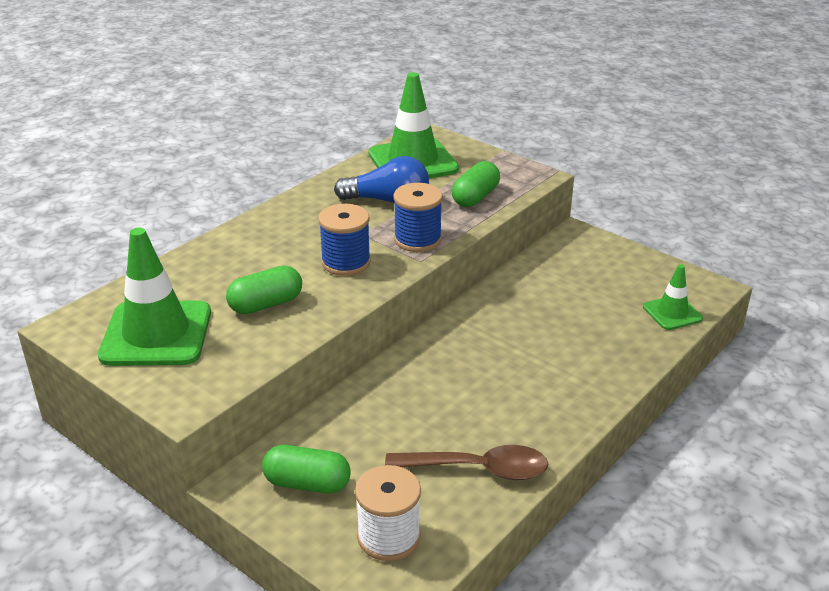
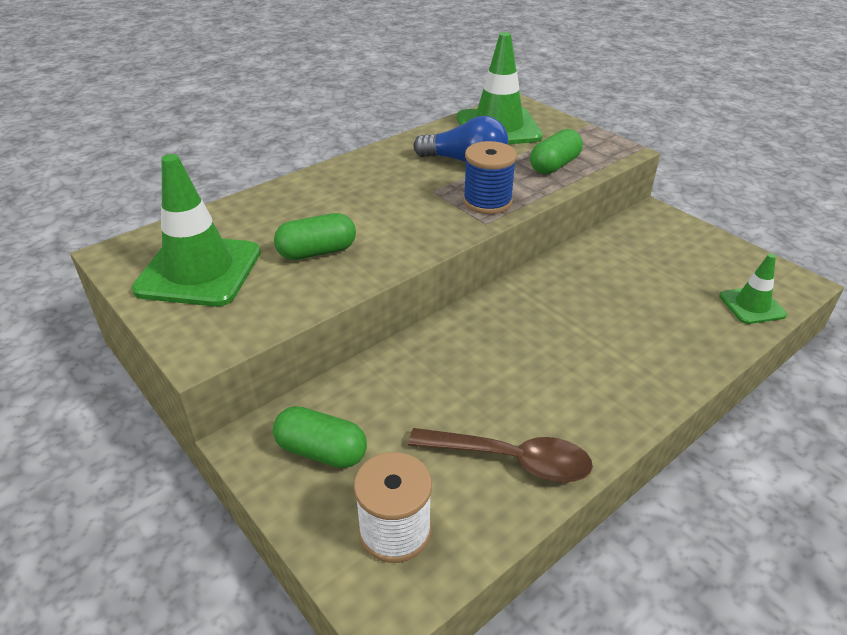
camera: 10 degrees right, 5 degrees up
(346, 262) = (409, 217): blue spool -> none

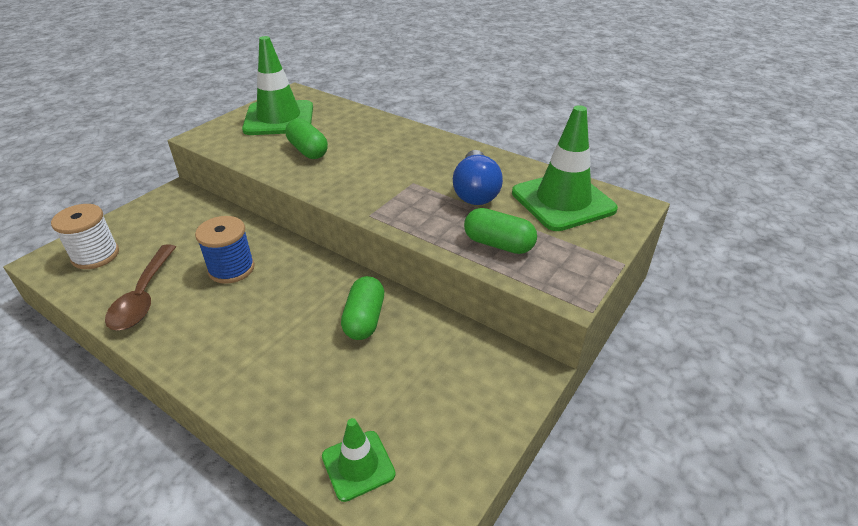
camera: 75 degrees right, 0 degrees up
(321, 451) = (164, 217): green capsule -> green capsule (364, 319)
(487, 202) = (406, 212): blue spool -> blue spool (231, 269)

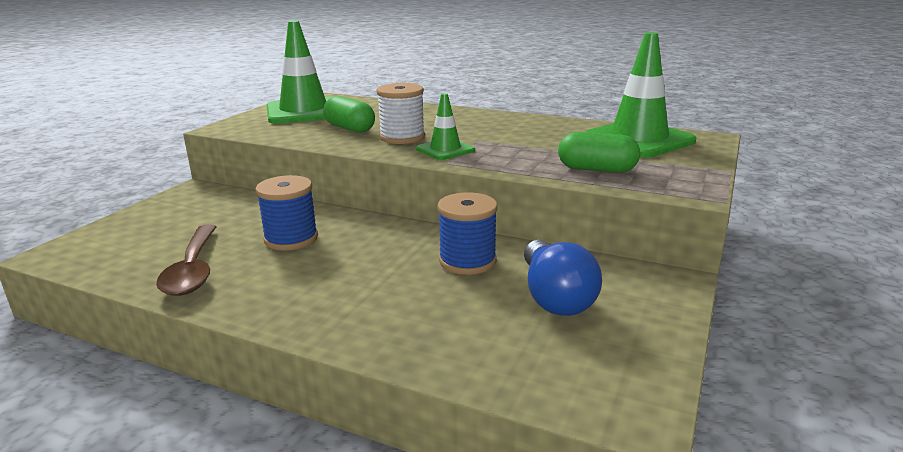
camera: 10 degrees left, 15 degrees down
(95, 255) = (116, 244): white spool -> white spool (402, 137)
(358, 465) = (531, 374): green traffic cone -> green traffic cone (445, 150)
(364, 319) = (467, 261): green capsule -> blue spool
(475, 191) = (547, 140): blue light bulb -> blue light bulb (555, 297)

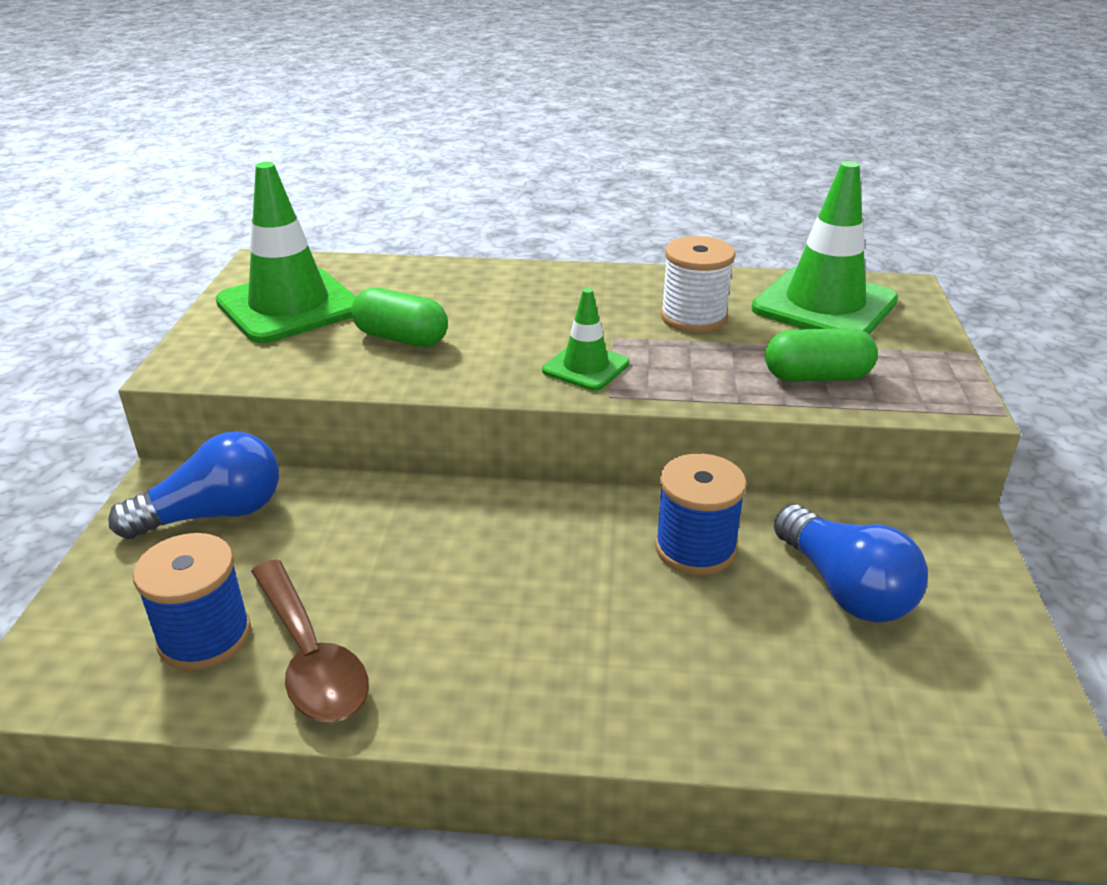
camera: 20 degrees left, 10 degrees up
(204, 204) = (214, 514): none -> blue light bulb
(291, 239) = (414, 559): blue spool -> blue spool (205, 637)
(402, 137) = (500, 348): white spool -> white spool (693, 317)

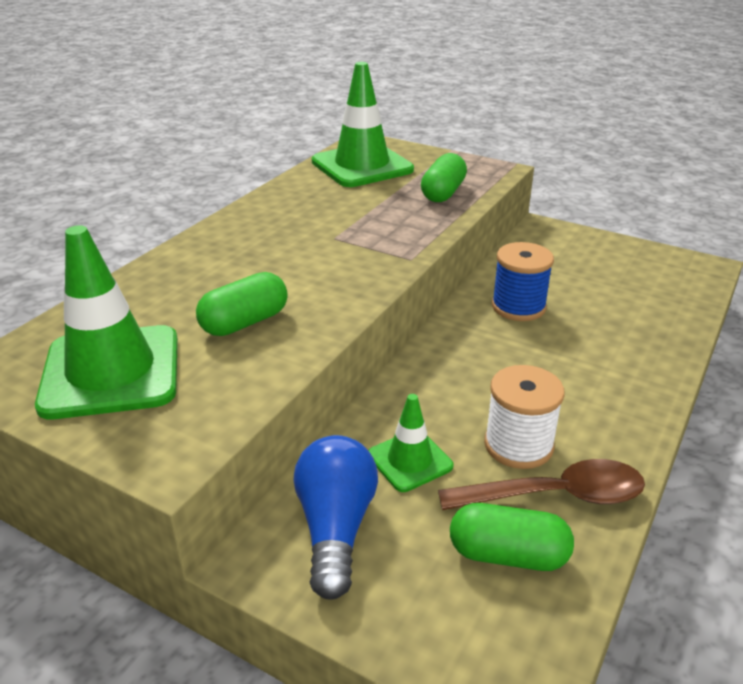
camera: 65 degrees left, 0 degrees up
(205, 637) = (508, 555): blue spool -> green capsule
(586, 367) = (366, 257): green traffic cone -> green traffic cone (410, 460)
(693, 317) = (335, 205): white spool -> white spool (518, 445)
(844, 588) = (576, 274): blue light bulb -> none

